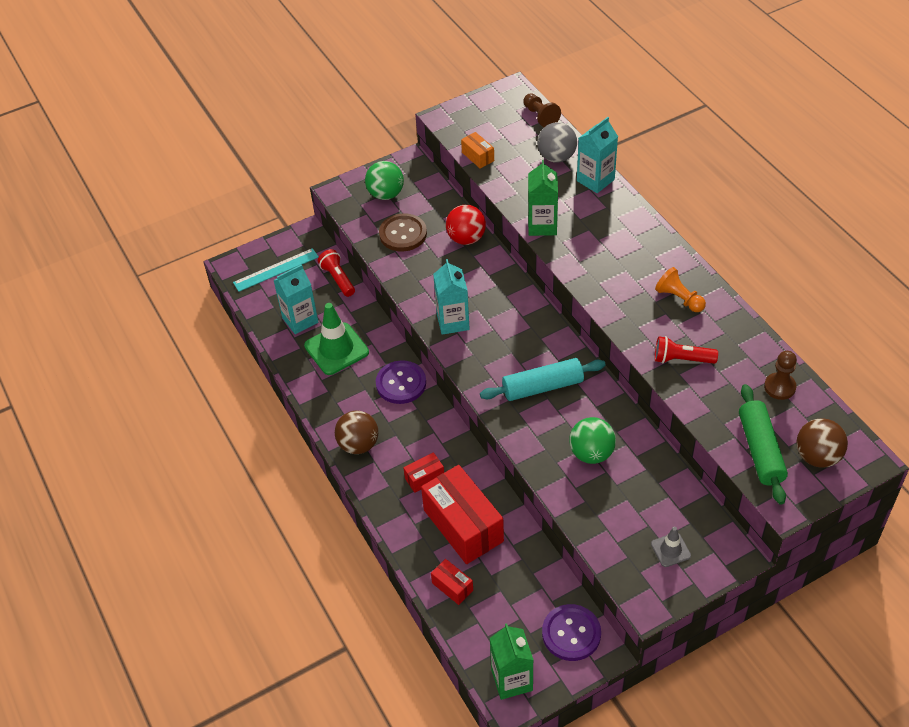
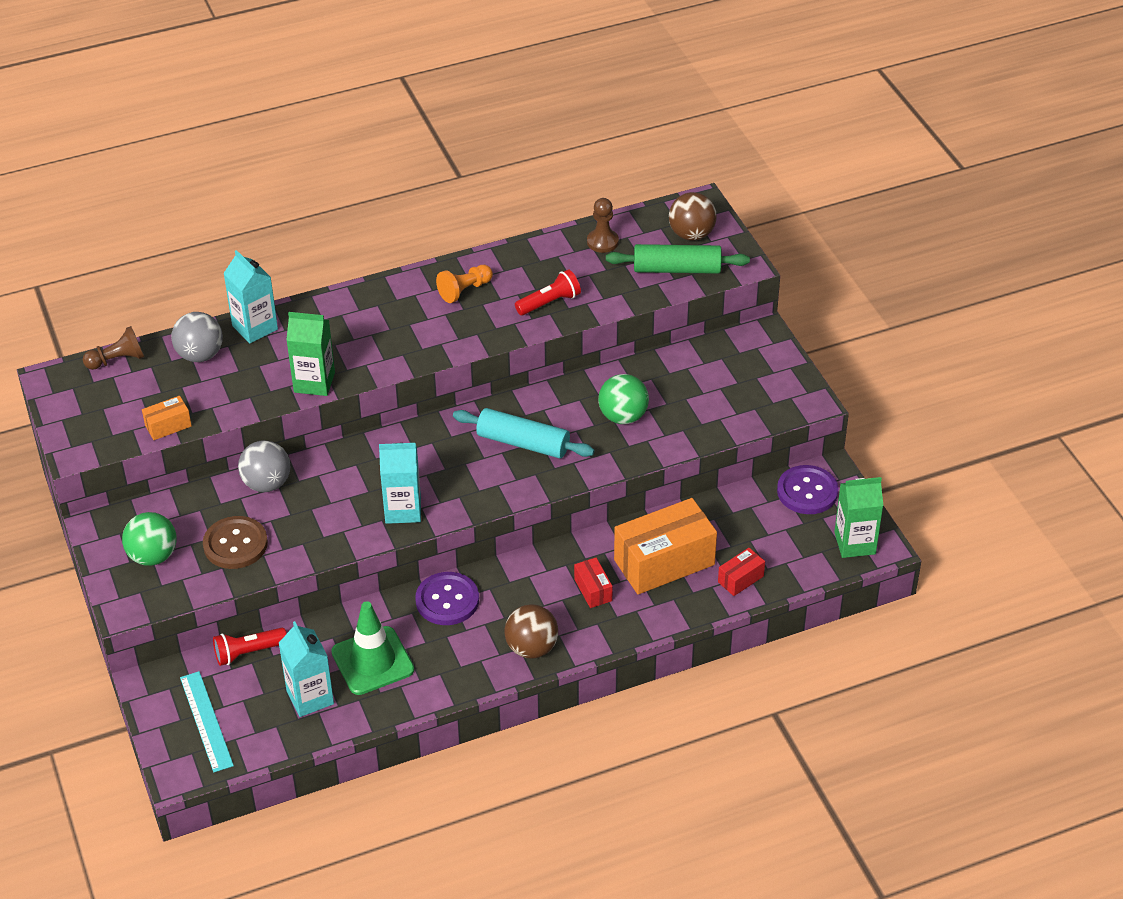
camera: 85 degrees left, 5 degrees down
(463, 526) = (664, 562): red box -> orange box
(466, 238) = (267, 484): red ball -> grey ball
(542, 386) = (523, 443): turquoise rolling pin -> turquoise rolling pin turned 60 degrees counterclockwise
(670, 550) = (751, 377): grey traffic cone -> none
(681, 359) = (549, 302): red flashlight -> red flashlight turned 135 degrees counterclockwise

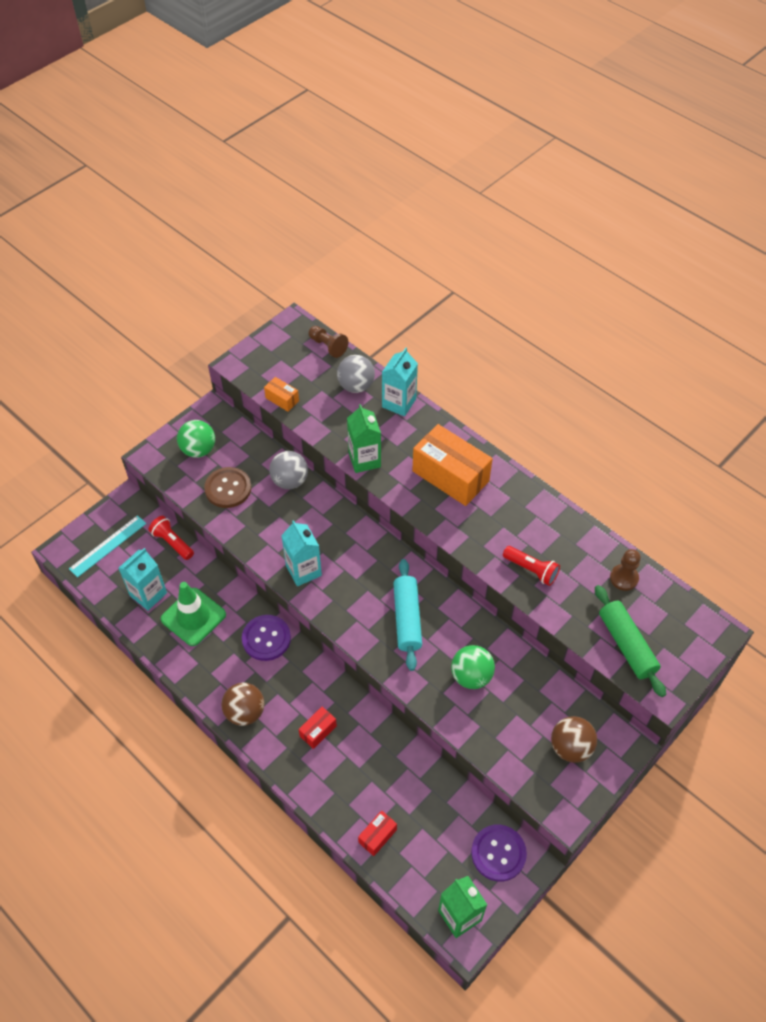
camera: 65 degrees right, 10 degrees up
(464, 290) = (510, 509): orange pawn -> none
(664, 562) = (368, 771): orange box -> orange box (450, 476)
(691, 234) = (676, 639): brown ball -> brown ball (570, 747)
(740, 579) = (377, 836): red box -> red box turned 75 degrees counterclockwise

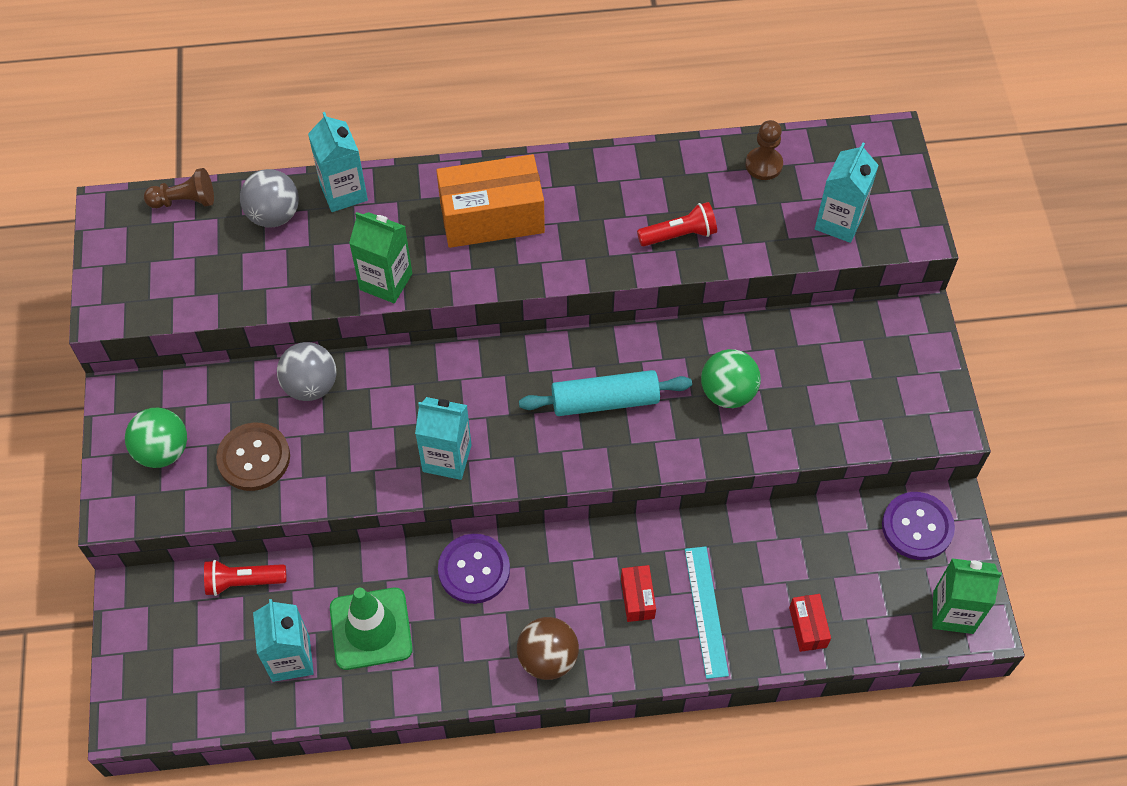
camera: 50 degrees left, 5 degrees up
(108, 546) = (173, 659): turquoise ruler -> turquoise ruler (705, 611)
(282, 399) = (211, 302): orange box -> none
(407, 619) = (605, 401): turquoise rolling pin -> turquoise rolling pin turned 45 degrees counterclockwise
(570, 747) = (882, 366): brown ball -> none
(627, 645) = (839, 222): green rolling pin -> turquoise carton

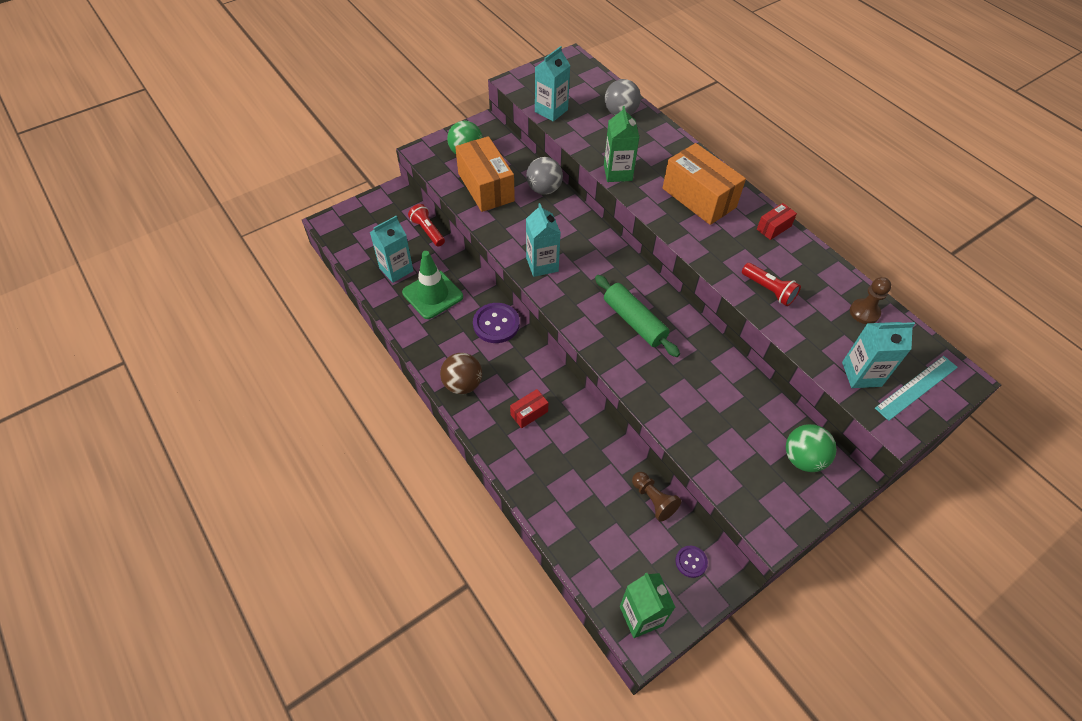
camera: 60 degrees right, 5 degrees down
(184, 200) = (600, 79): brown pawn -> brown pawn (653, 500)
(254, 458) = (486, 187): brown button -> orange box
(343, 192) = (658, 132): turquoise carton -> turquoise carton (551, 111)
(605, 401) = (634, 321): turquoise rolling pin -> green rolling pin
(705, 611) = (543, 455): turquoise ruler -> turquoise ruler (916, 387)
(728, 393) = (690, 383): green ball -> green ball (803, 458)
(807, 627) = (569, 521): red box -> red box (774, 227)
(917, 527) = (691, 562): purple button -> purple button, size x0.55

